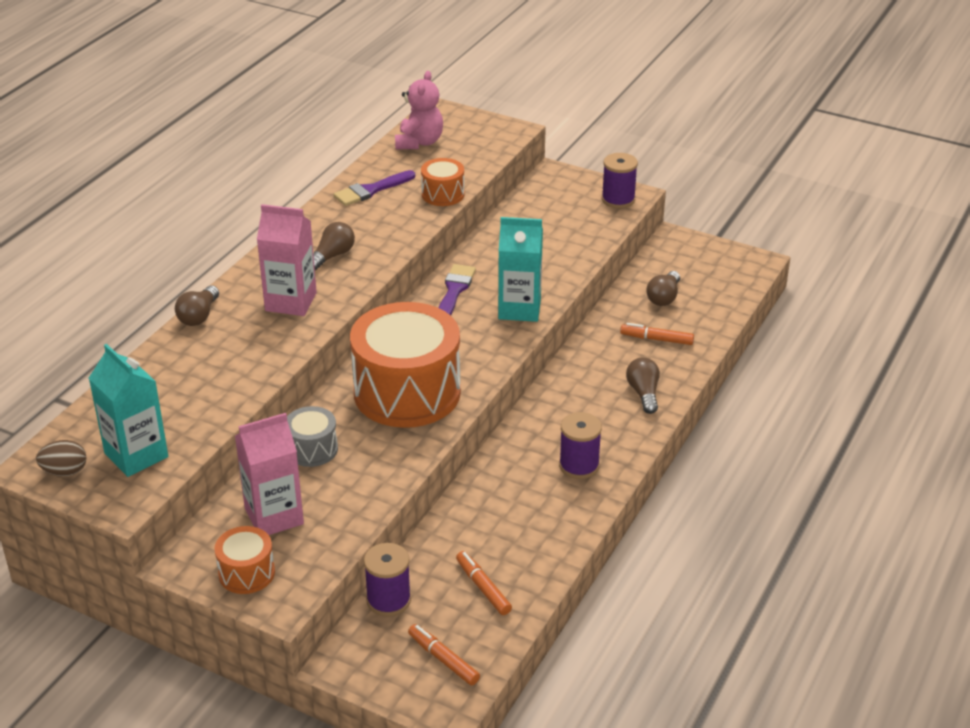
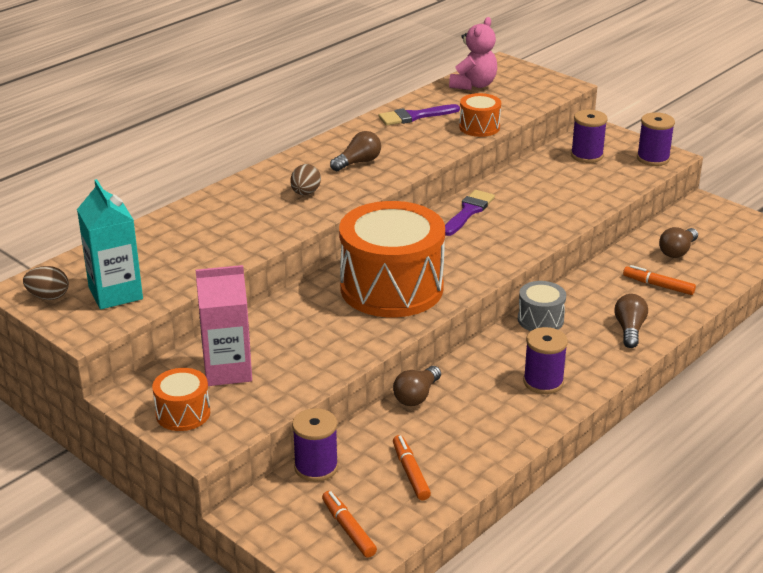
camera: 15 degrees right, 5 degrees down
(199, 316) = (219, 193): brown light bulb -> brown light bulb (416, 396)
(291, 302) = (305, 193): pink carton -> brown egg
(312, 449) = (285, 321): grey drum -> grey drum (540, 320)
(519, 309) = (524, 235): turquoise carton -> none
(552, 205) = (587, 155): none -> purple spool

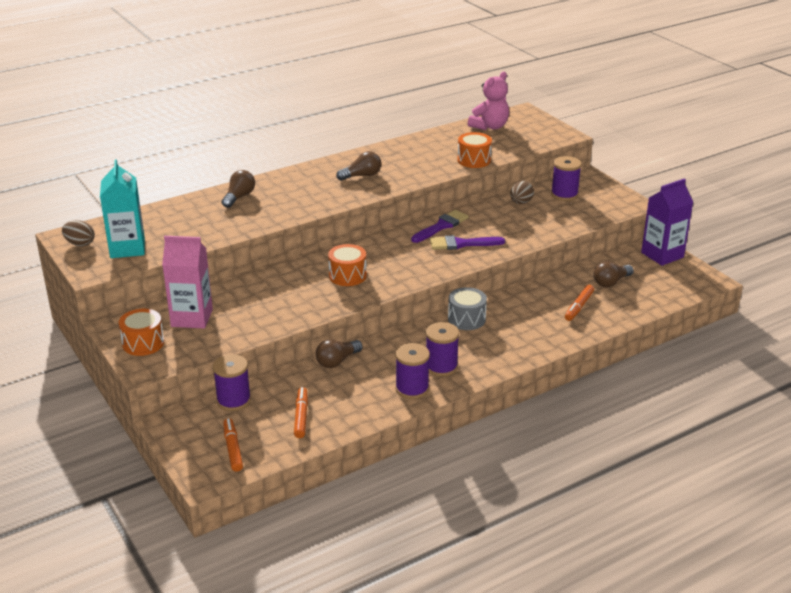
camera: 15 degrees right, 0 degrees up
(305, 193) = (307, 194): brown egg -> brown egg (521, 202)
(391, 288) = (347, 276): orange drum -> orange drum, size x0.46
(414, 116) = (427, 146): purple brush -> purple brush (462, 244)
(629, 330) = (534, 338): brown light bulb -> brown light bulb (239, 197)
(653, 158) = (619, 204): purple spool -> purple spool (412, 389)
(658, 285) = (578, 307): orange marker -> orange marker turned 105 degrees counterclockwise
(715, 211) = (662, 255): none -> purple carton

